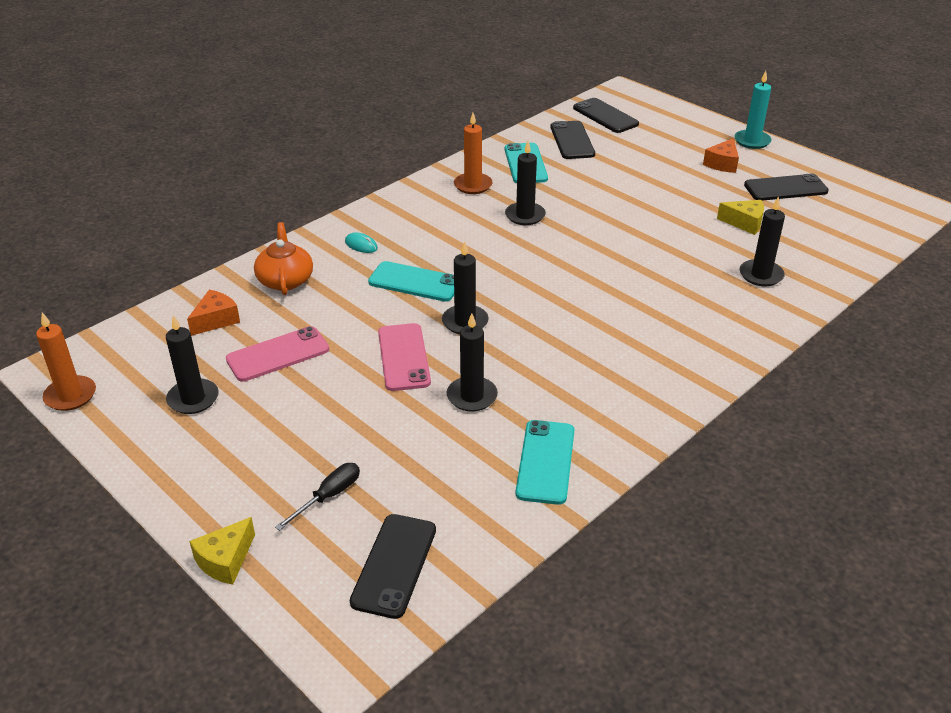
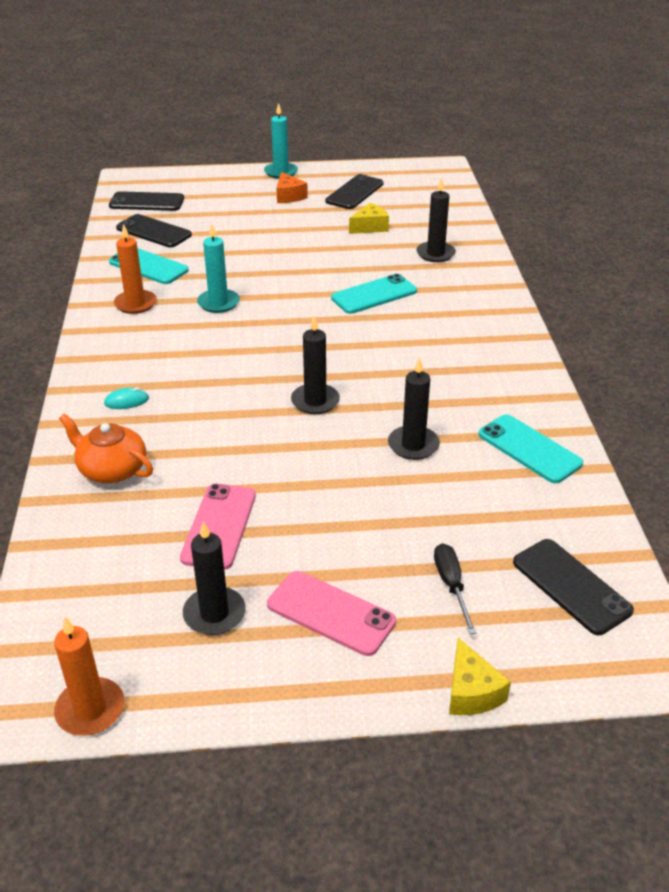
camera: 50 degrees left, 0 degrees up
(216, 320) = (110, 543): orange cheese -> none
(404, 357) = (319, 455): pink phone -> pink phone (331, 613)
(415, 282) = (225, 399): turquoise phone -> turquoise phone (374, 295)
(525, 216) = (218, 303): black candle -> turquoise candle

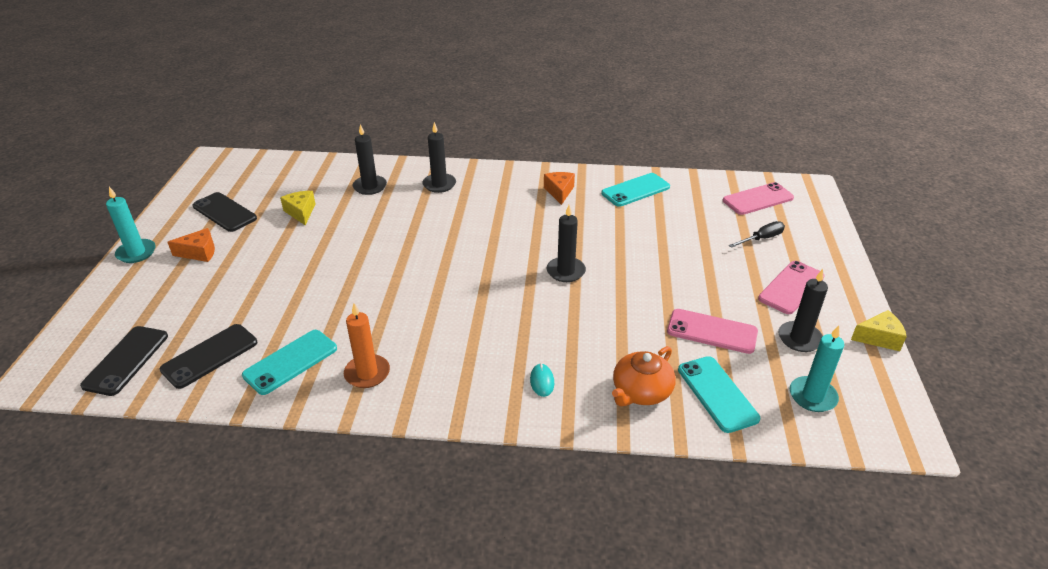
camera: 80 degrees left, 0 degrees up
(90, 709) = (896, 402): orange candle -> none
(218, 303) = (392, 314): turquoise candle -> turquoise candle (812, 396)
(374, 295) = (420, 225): turquoise phone -> turquoise phone (717, 394)
(413, 445) = (626, 233): black candle -> black candle (439, 184)
(451, 585) = (761, 239): black screwdriver -> black screwdriver turned 150 degrees clockwise
(471, 692) = (842, 244): yellow cheese -> yellow cheese (879, 338)
(490, 382) = (559, 192): none -> orange cheese
(571, 586) = (758, 199): black phone -> pink phone

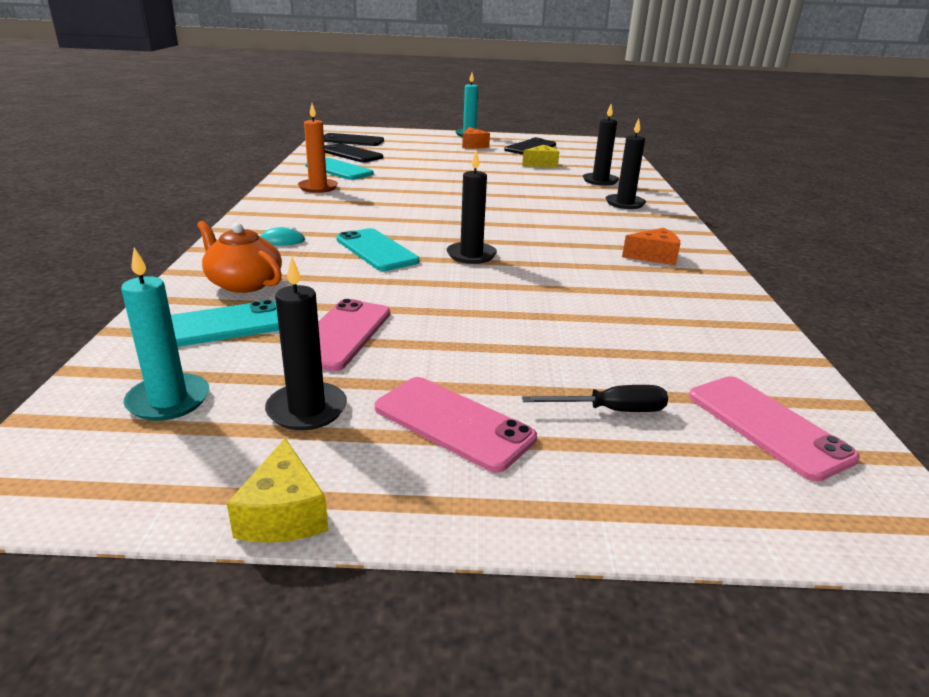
camera: 85 degrees right, 10 degrees down
(635, 190) = (700, 305): turquoise phone -> turquoise phone (376, 250)
(761, 239) = (610, 410): black screwdriver -> black screwdriver turned 60 degrees counterclockwise

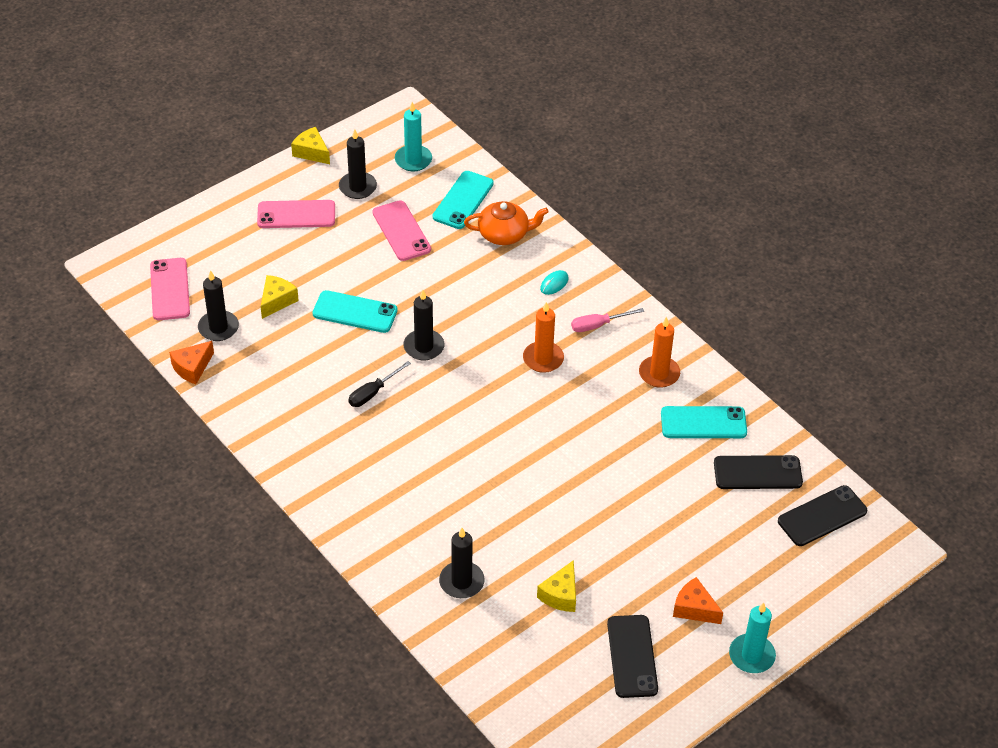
camera: 140 degrees right, 20 degrees up
(304, 214) = (598, 325): none -> pink screwdriver
(376, 250) = (485, 312): turquoise phone -> turquoise phone (355, 312)
(382, 217) = (543, 359): none -> orange candle
(596, 344) = (277, 301): none -> yellow cheese
(610, 410) = (240, 259): black screwdriver -> black screwdriver (373, 393)
(624, 203) = (395, 529): black candle -> black candle (218, 328)
(654, 256) = (306, 429): orange cheese -> orange cheese (192, 368)
(767, 426) = (170, 289): pink phone -> pink phone turned 60 degrees clockwise

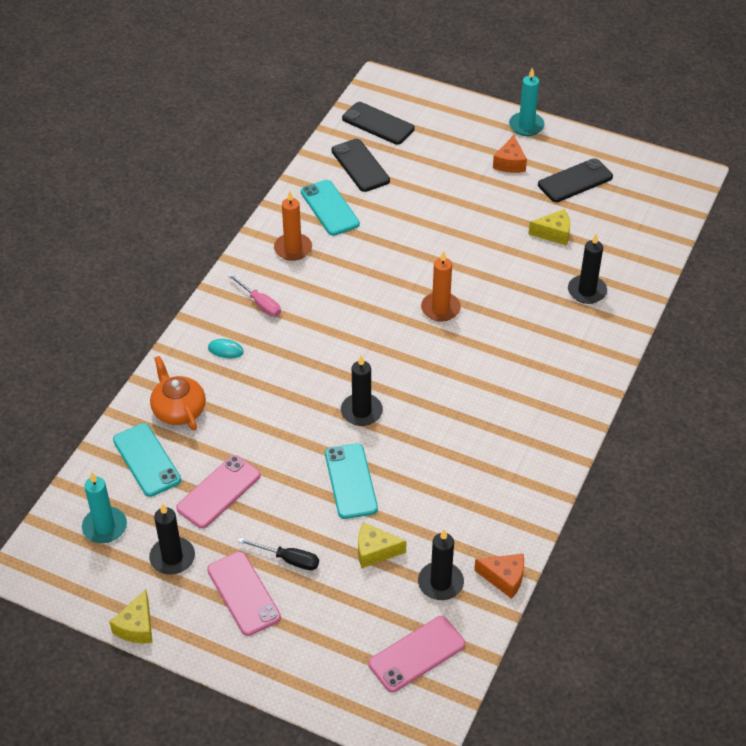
camera: 115 degrees left, 0 degrees up
(373, 393) = (439, 425): black screwdriver -> black screwdriver (288, 559)
(463, 200) = (146, 460): turquoise phone -> turquoise phone turned 60 degrees clockwise
(543, 359) = (323, 325): orange candle -> orange candle (440, 308)

